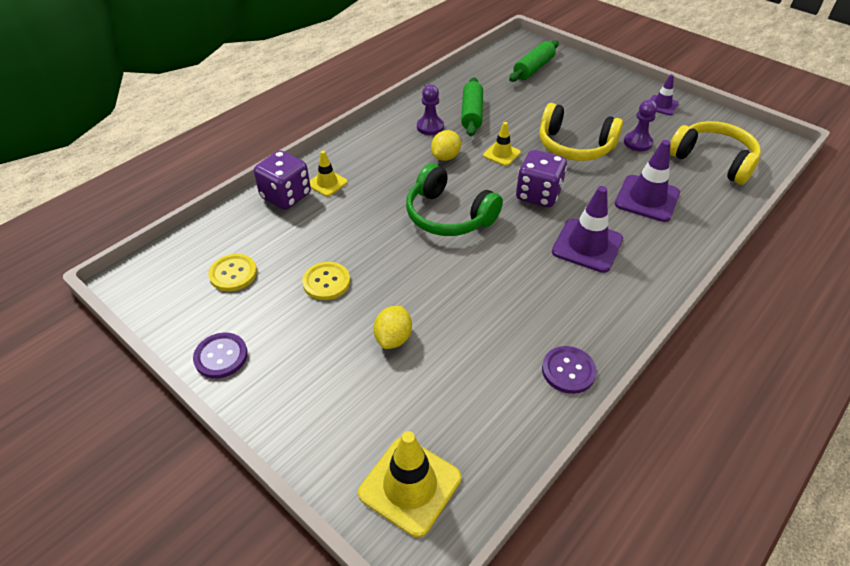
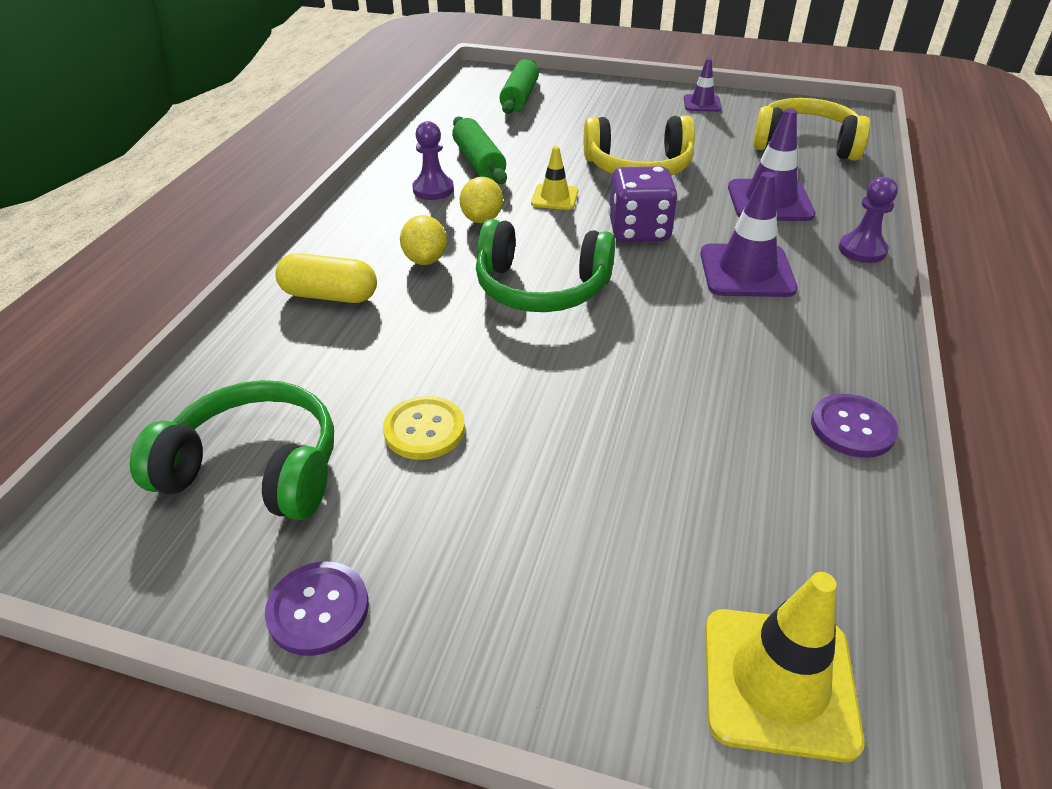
camera: 25 degrees left, 5 degrees down
(233, 274) = (255, 469): yellow button -> green headphones
(286, 196) = (273, 331): purple dice -> none
(327, 183) = (329, 295): yellow traffic cone -> yellow capsule
(393, 338) = (586, 473): yellow lemon -> yellow lemon (425, 259)
(637, 143) = (708, 146): purple pawn -> purple pawn (862, 250)

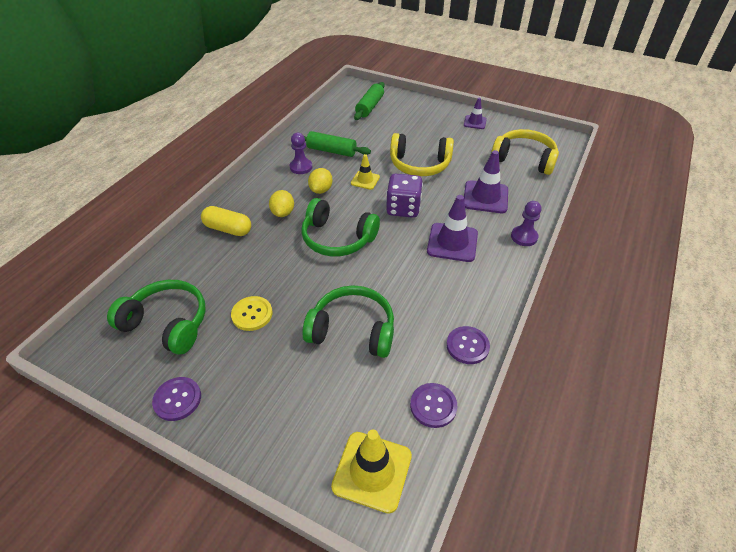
camera: 10 degrees right, 5 degrees up
(478, 162) = (331, 151): green rolling pin -> green rolling pin turned 60 degrees counterclockwise
(630, 431) = (352, 330): none -> green headphones
(840, 539) = (433, 406): none -> purple button

